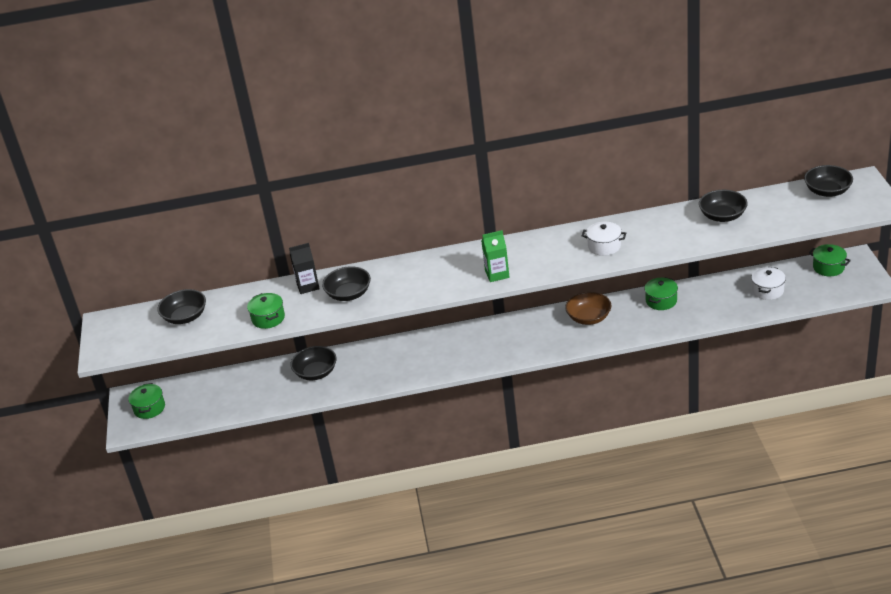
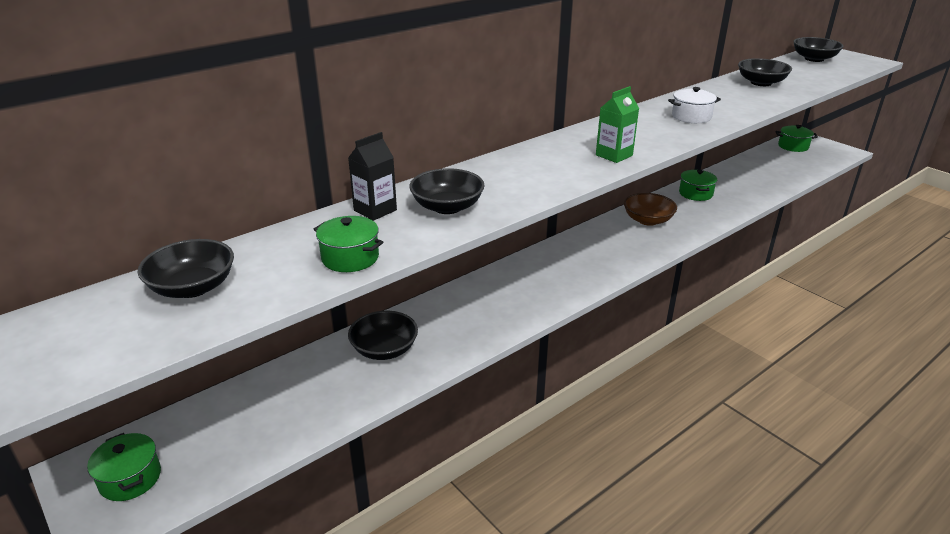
camera: 35 degrees left, 5 degrees down
(767, 290) = (772, 169): white pot -> none

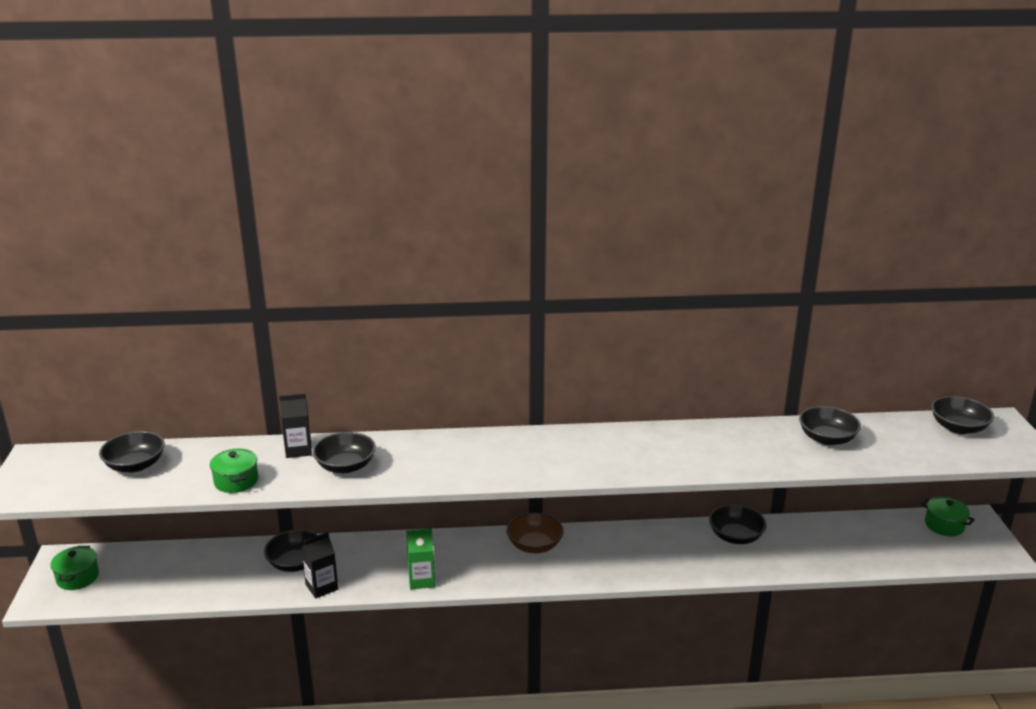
camera: 35 degrees right, 5 degrees down
(439, 358) = (321, 587): none -> black carton
(614, 155) = (536, 468): green carton -> green carton (421, 580)
(647, 220) = (644, 544): brown bowl -> brown bowl (534, 545)
(691, 117) = (676, 453): white pot -> none
(695, 194) = (735, 536): green pot -> black bowl

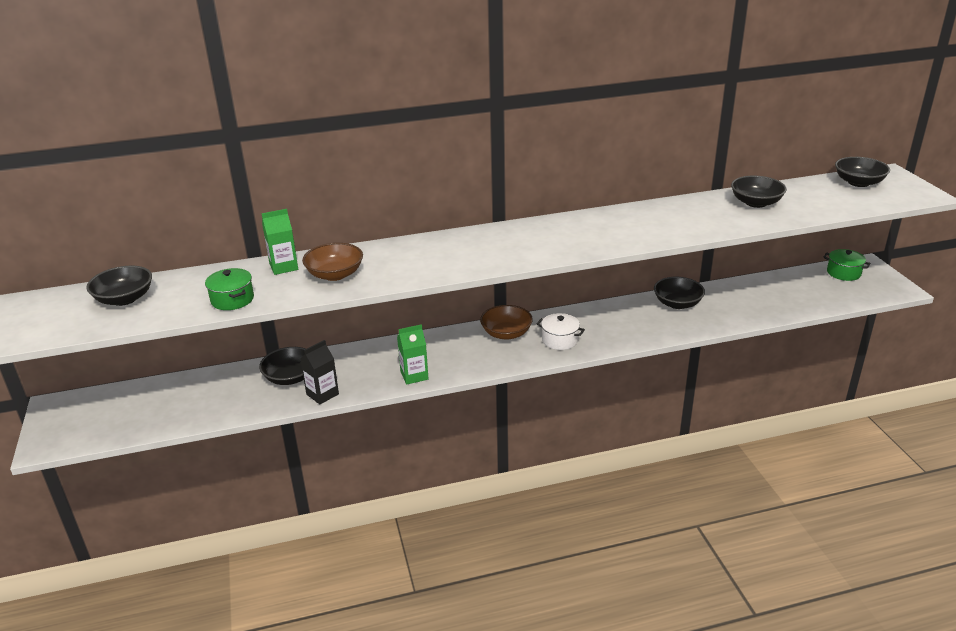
camera: 10 degrees left, 5 degrees up
(78, 577) = (77, 419): green pot -> none
(298, 450) = (284, 267): black carton -> green carton
(345, 466) = (335, 274): black bowl -> brown bowl
(589, 562) = (560, 340): none -> white pot

